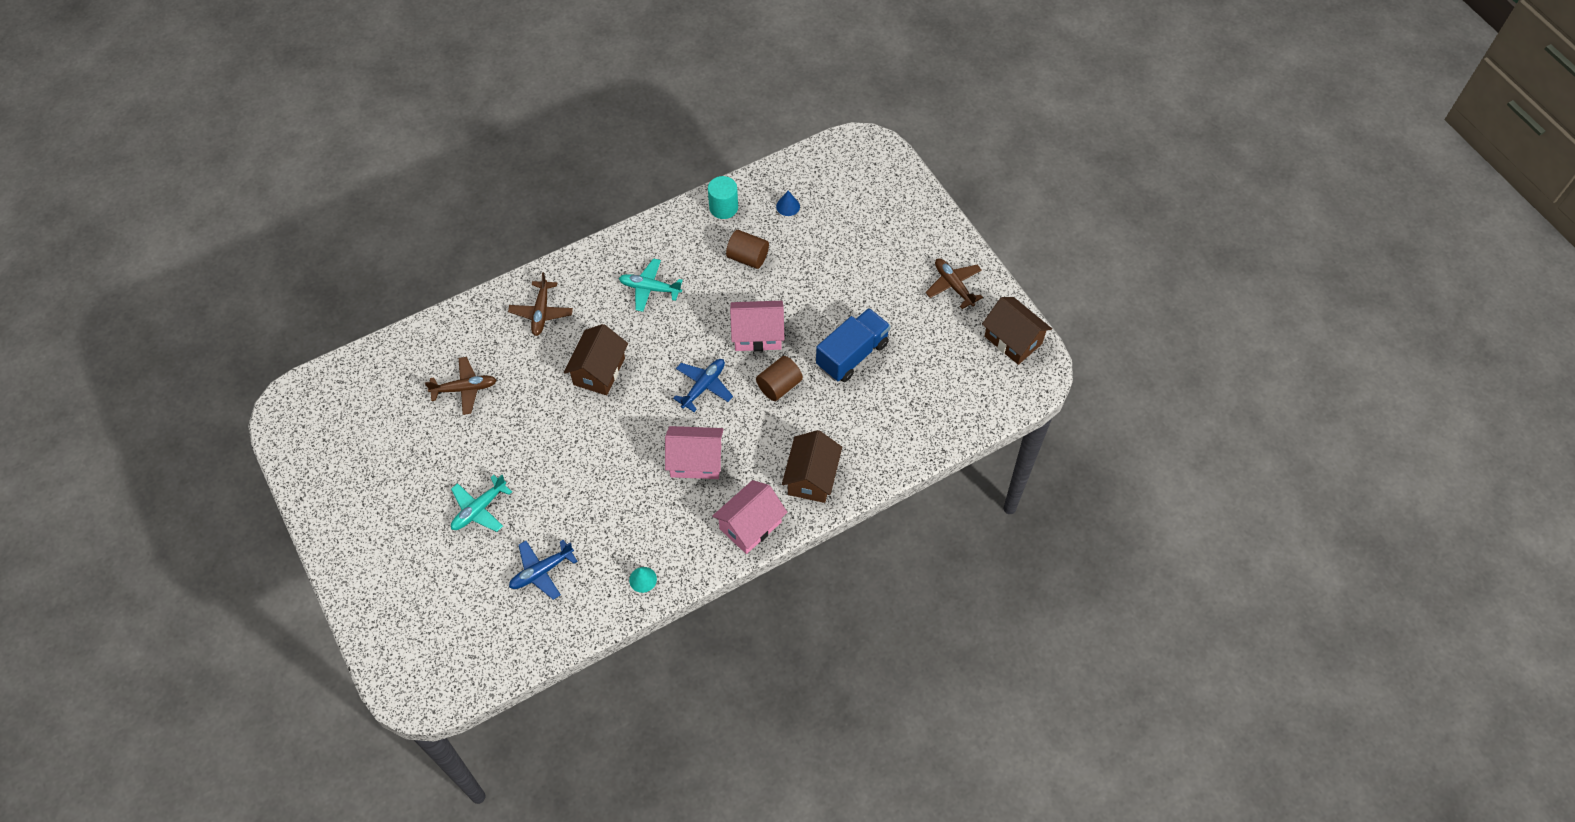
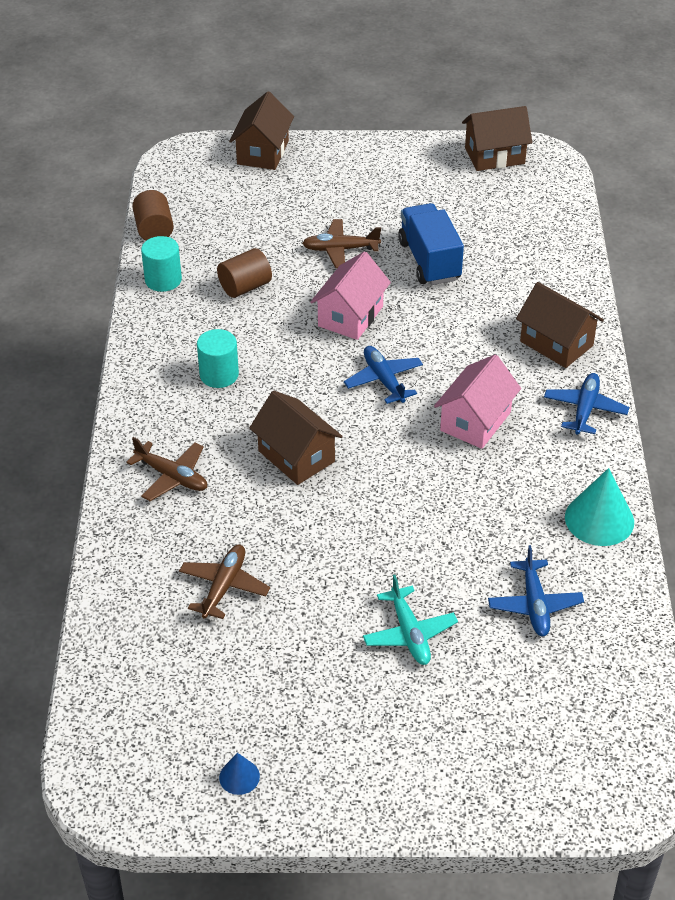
camera: 60 degrees left, 15 degrees down
(643, 579) = (599, 519): turquoise cone -> turquoise cone, size x1.96
(650, 288) = (219, 375): turquoise plane -> turquoise cylinder
(750, 525) = (585, 409): pink house -> blue plane
(779, 386) = (427, 324): brown cylinder -> brown cylinder (154, 230)
(788, 206) = (206, 235): blue cone -> blue cone (239, 777)
(906, 191) = (263, 152): none -> brown house
(953, 285) = (402, 167): brown plane -> brown plane (340, 249)

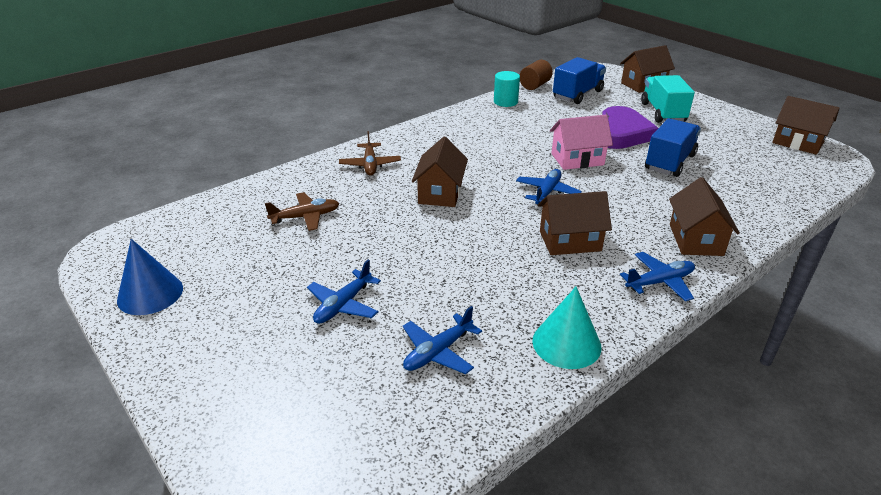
camera: 50 degrees right, 10 degrees down
(219, 375) = (465, 144): turquoise cylinder -> none
(220, 215) = (577, 94): none -> blue truck
(239, 777) = (150, 294): blue cone -> blue cone, size x1.96
(245, 287) = (541, 122): brown cylinder -> none
(337, 189) = (663, 113): none -> turquoise truck
(340, 249) = (621, 133): brown plane -> purple heart
(409, 633) = (343, 305): turquoise plane -> blue plane
(475, 421) = (570, 241): pink house -> brown house

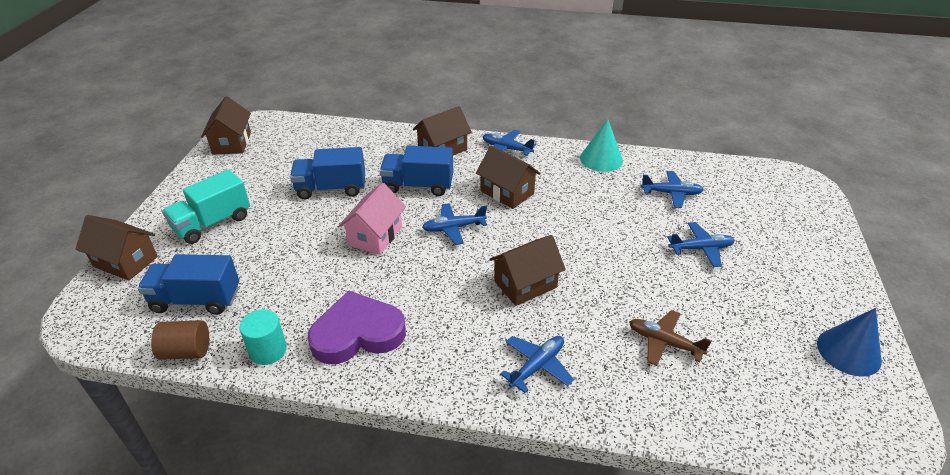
camera: 130 degrees left, 5 degrees up
(370, 165) = (537, 366): brown plane -> blue plane
(577, 159) = (375, 236): pink house -> pink house turned 75 degrees clockwise
(621, 133) = (291, 231): purple heart -> purple heart (357, 333)
(633, 200) = (418, 186): none -> blue truck

